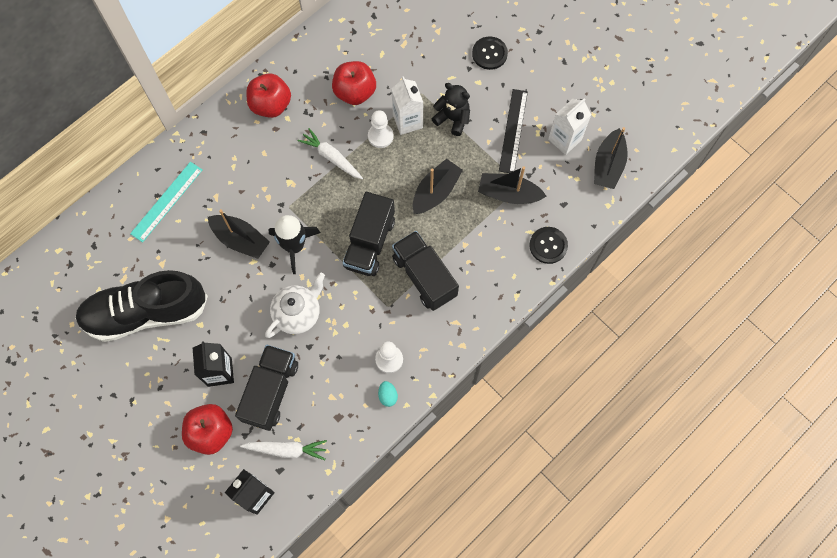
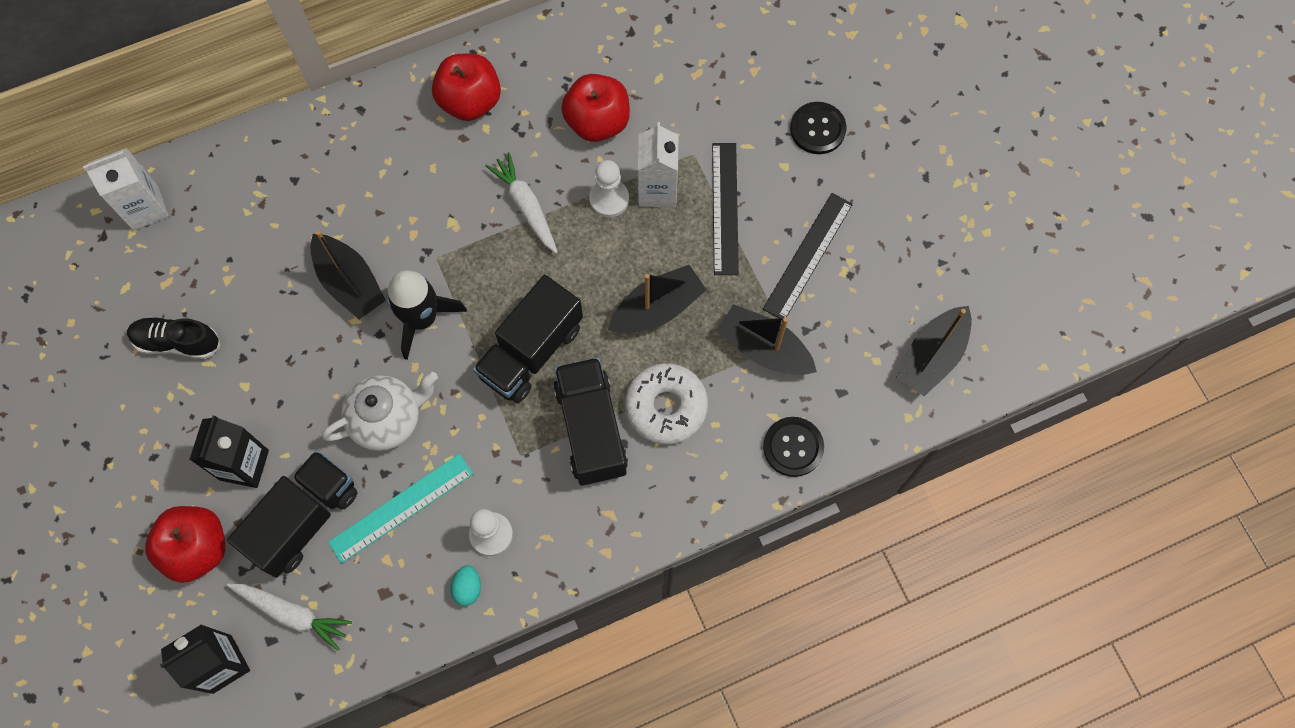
camera: 20 degrees right, 0 degrees up
(146, 312) = (177, 342): black shoe -> black shoe, size x0.48
(167, 201) = (269, 192): turquoise ruler -> turquoise ruler (401, 508)
(452, 119) = (725, 208): black teddy bear -> black ruler
(464, 248) = (666, 407): none -> white donut
(565, 139) = (881, 295): white carton -> white carton (145, 208)

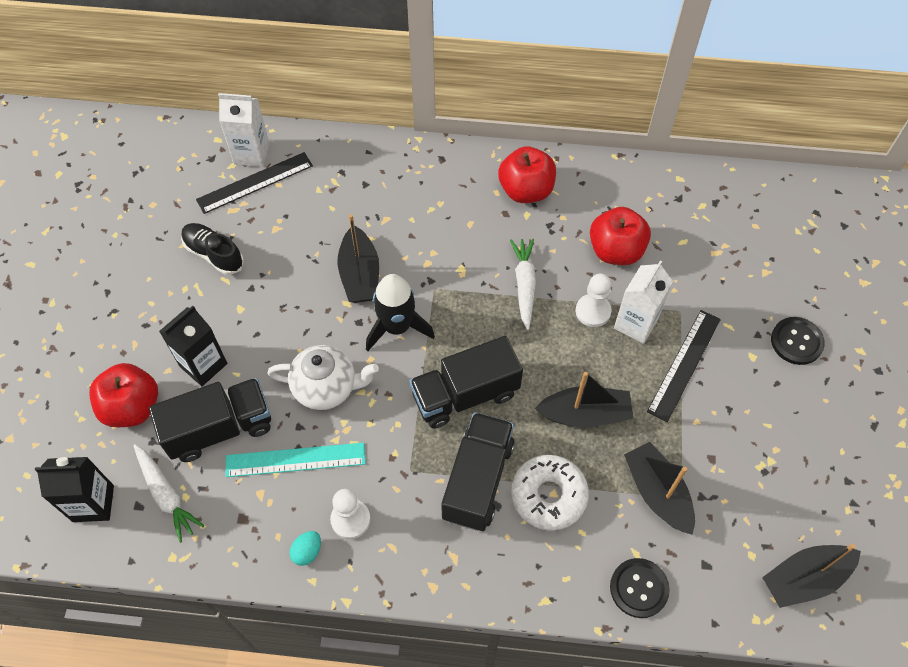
camera: 30 degrees right, 10 degrees down
(808, 256) = (735, 437): black ruler -> black ruler (255, 183)

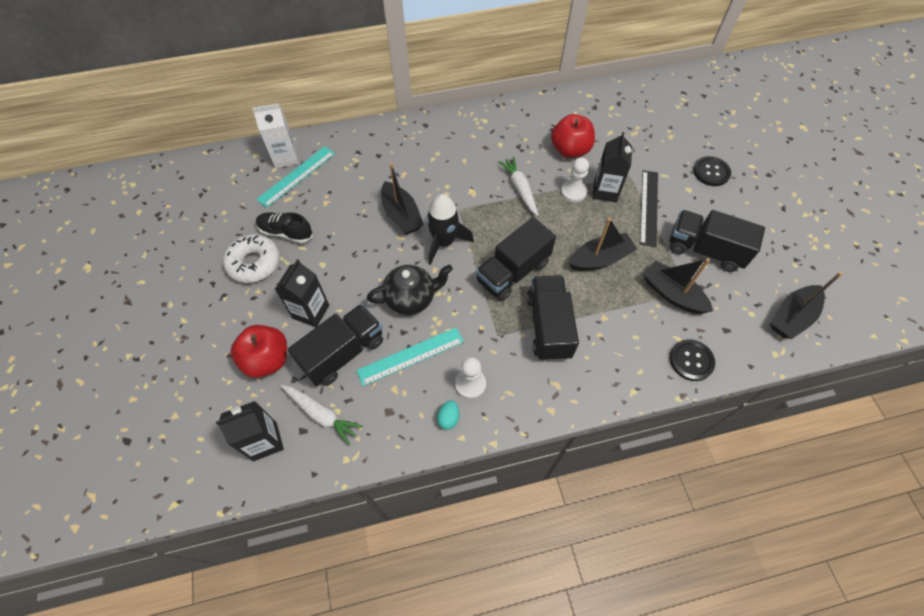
camera: 20 degrees left, 0 degrees up
(255, 183) = (296, 176): black ruler -> turquoise ruler
(326, 388) = (411, 298): white teapot -> black teapot
(526, 190) = (492, 129): red apple -> none
(548, 496) = (602, 320): white donut -> white donut (254, 263)
(635, 323) = (605, 191): white carton -> black carton
(732, 448) = (705, 250): none -> black truck

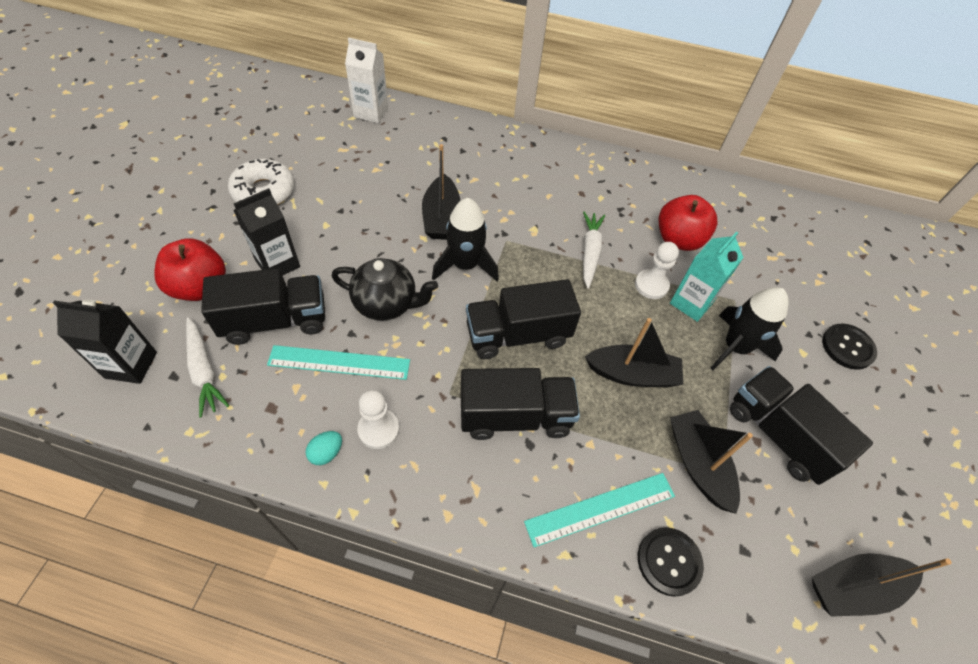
camera: 25 degrees right, 5 degrees down
(286, 233) = (316, 179): black shoe -> none
(296, 176) = (367, 133): turquoise ruler -> turquoise ruler (600, 509)
(548, 326) = (515, 416): black truck -> black truck turned 60 degrees clockwise
(605, 191) = (691, 303): black carton -> turquoise carton
(649, 207) = (735, 347): black ruler -> black rocket

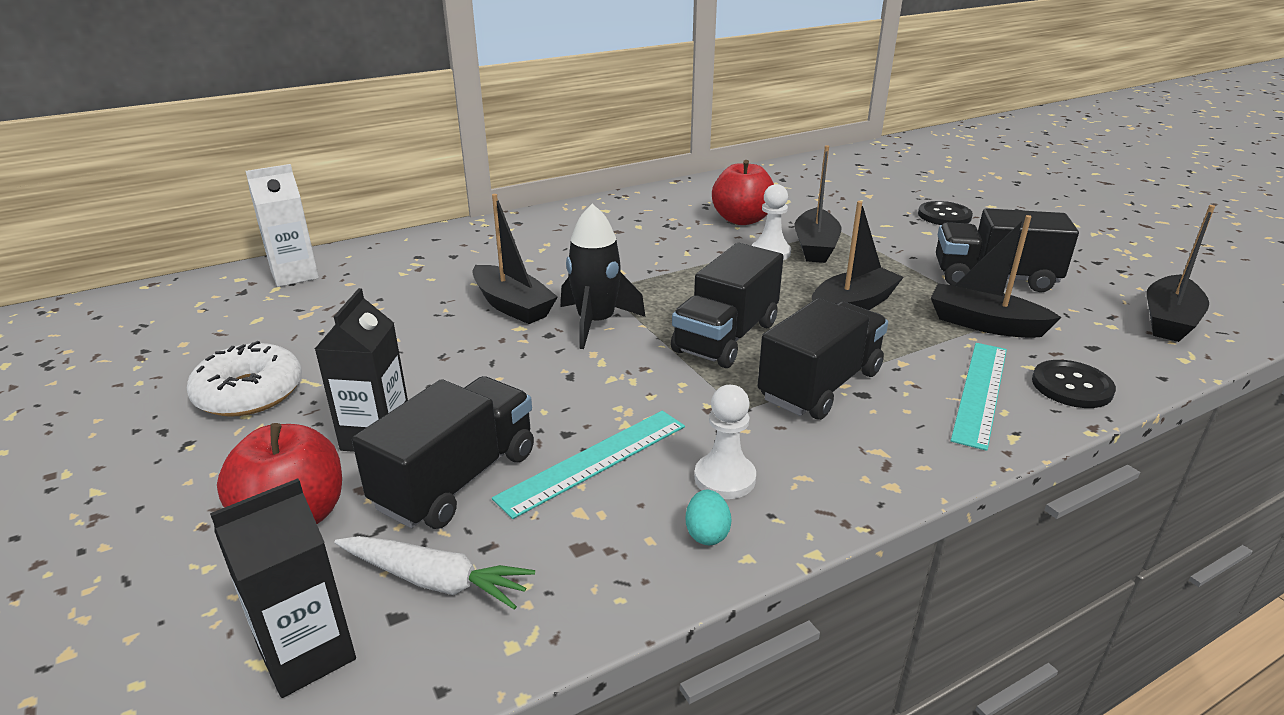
camera: 40 degrees left, 25 degrees down
(387, 304) = (566, 391): black teapot -> none
(590, 252) = (690, 259): white carrot -> none
(691, 303) = (815, 247): turquoise carton -> black boat
(735, 347) = (886, 252): black rocket -> none

